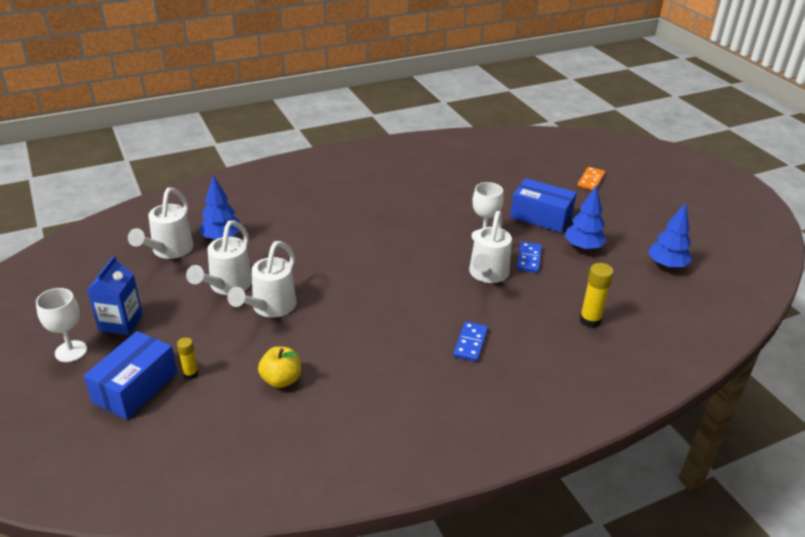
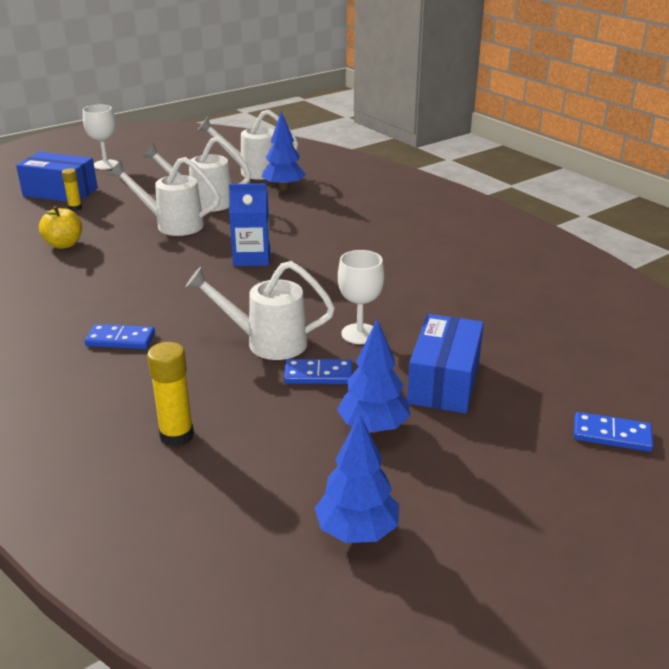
camera: 80 degrees right, 5 degrees down
(121, 322) = (143, 173): blue carton -> blue carton (252, 258)
(590, 180) = (611, 435): orange domino -> blue domino

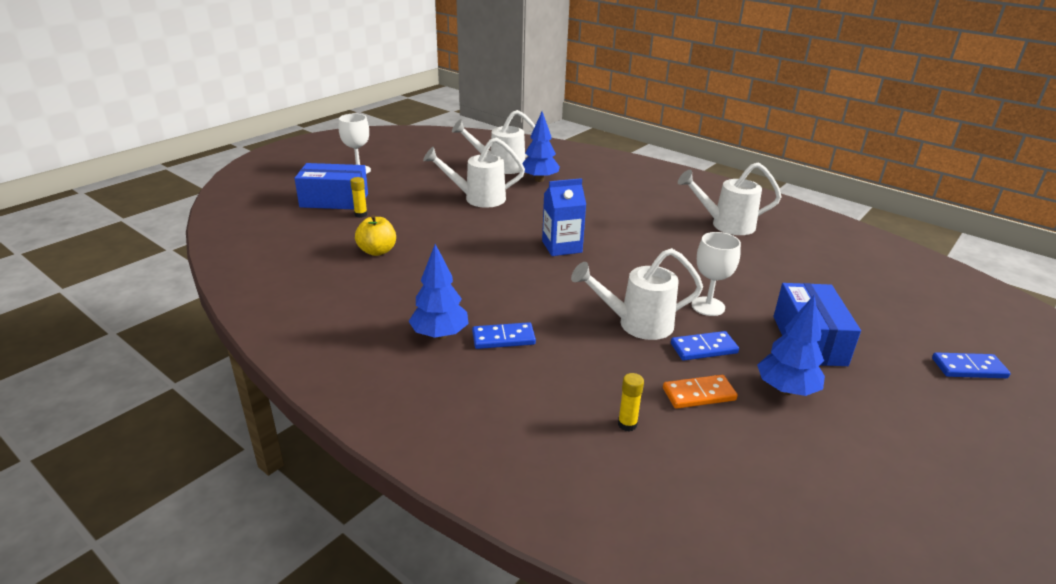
camera: 15 degrees left, 0 degrees up
(172, 225) = (465, 222): white watering can -> white watering can (725, 225)
(176, 436) = (627, 424): yellow glue stick -> yellow glue stick, size x0.61
(274, 418) = (699, 394): none -> orange domino
(357, 531) = (848, 488): blue tree -> blue tree (439, 335)

